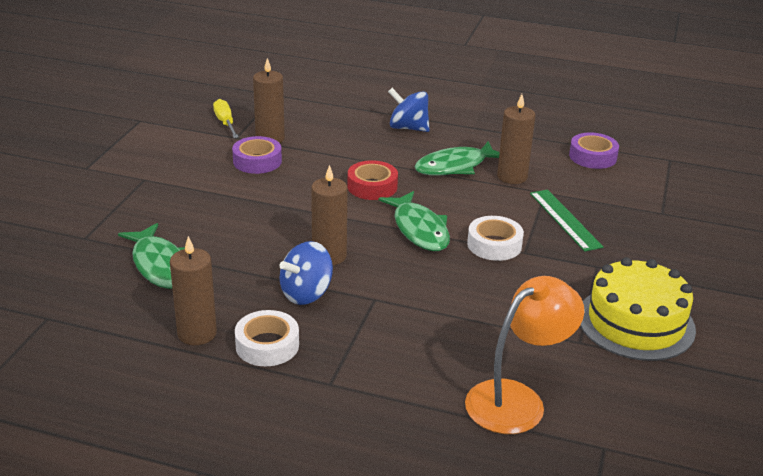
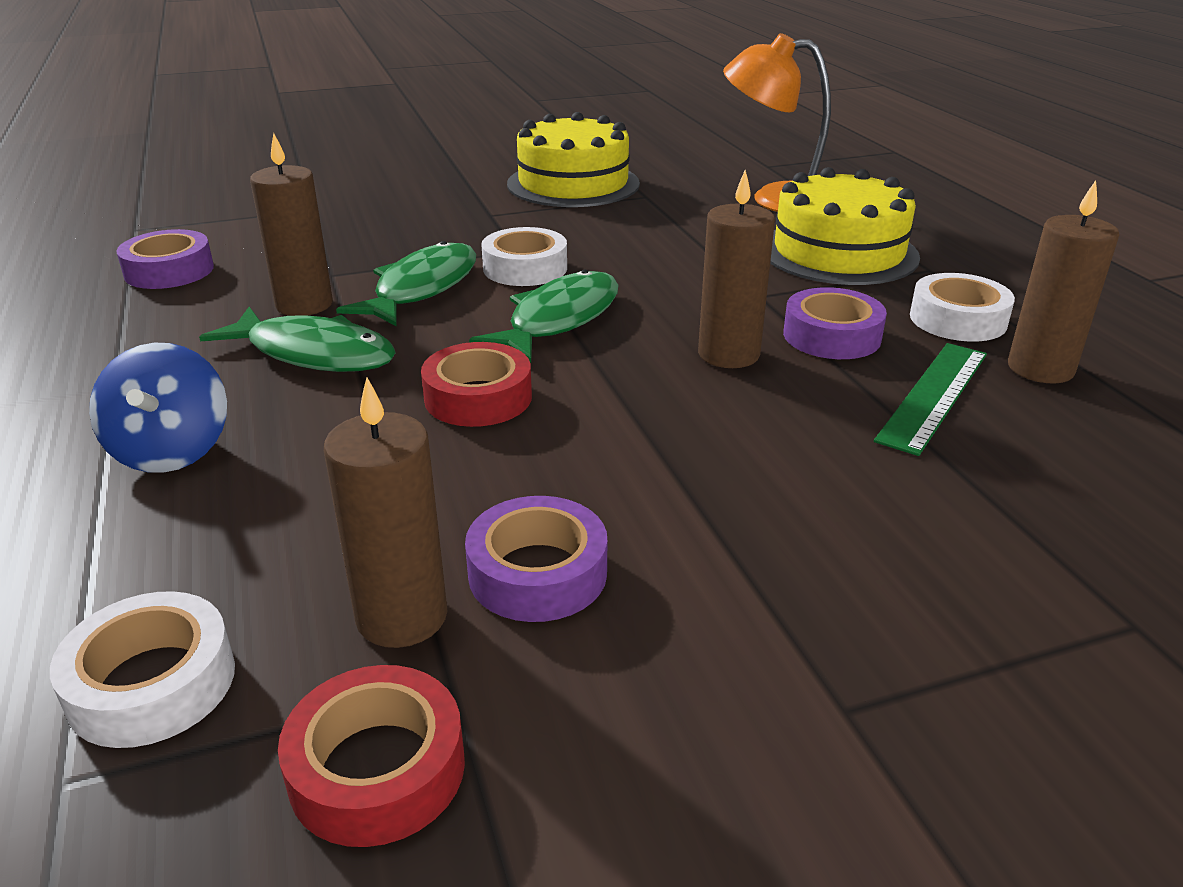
camera: 125 degrees left, 0 degrees up
(160, 265) = (1011, 479): green fish -> green fish (422, 288)
(225, 123) = (377, 769): yellow screwdriver -> red tape
(293, 107) = (152, 683): none -> white tape
(306, 294) = (831, 336): blue spinning top -> purple tape
(395, 364) = (838, 252): none -> yellow cake
(565, 219) = (399, 248): green ruler -> green ruler (934, 396)

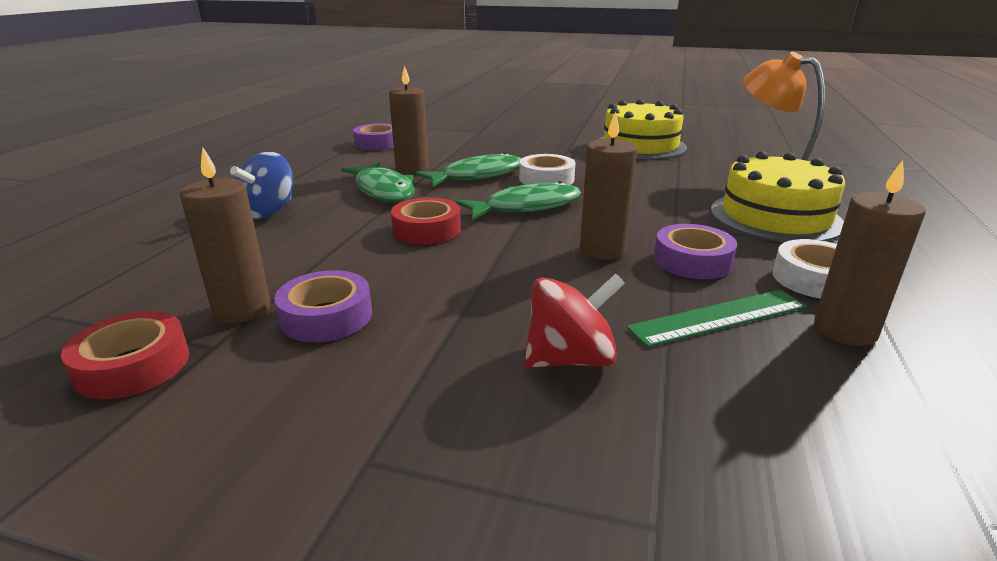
camera: 35 degrees right, 5 degrees down
(152, 683) = (123, 294): white tape -> none
(871, 501) = (570, 359): none -> red spinning top

